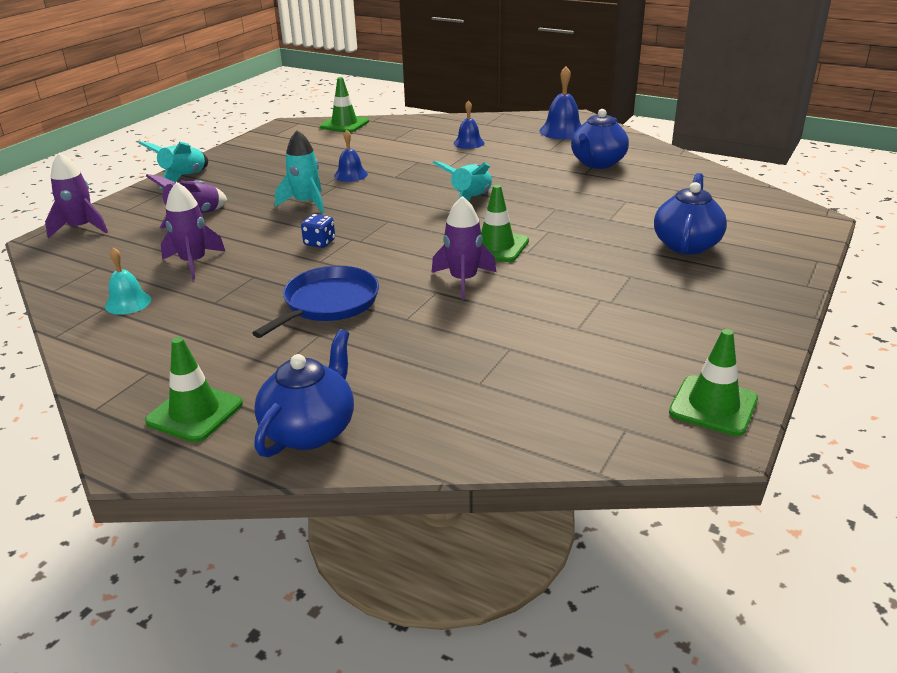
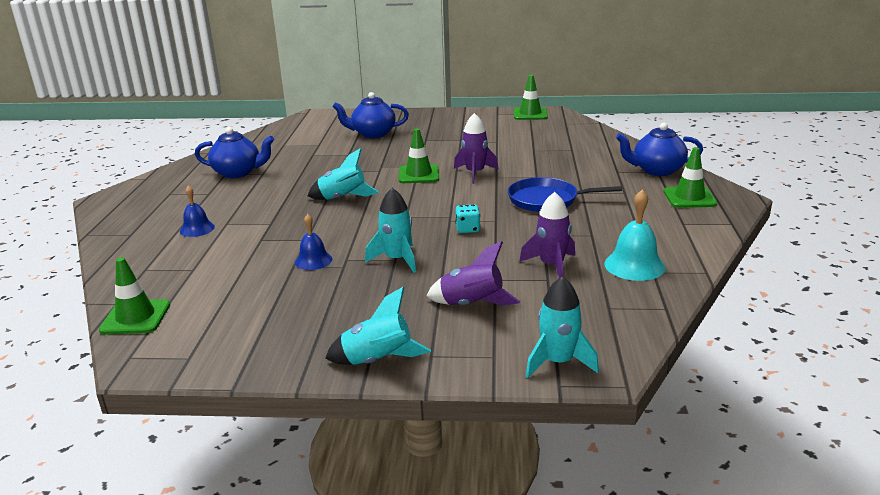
camera: 115 degrees left, 5 degrees down
(81, 228) = (558, 362): purple rocket -> turquoise rocket
(128, 302) = (634, 265): turquoise bell -> turquoise bell, size x1.53
(319, 243) = (467, 229): blue dice -> turquoise dice
(562, 131) = (152, 197): blue bell -> none

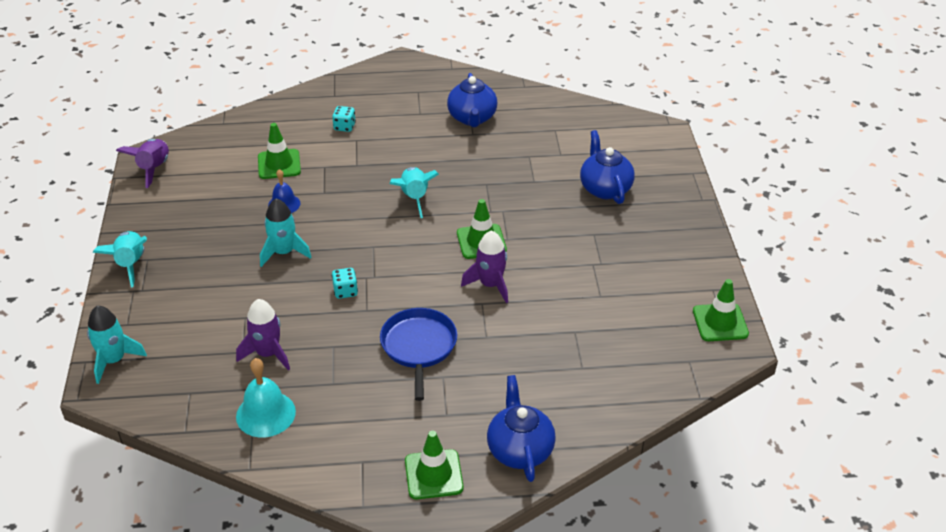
camera: 80 degrees right, 15 degrees up
(135, 317) = (202, 138): green traffic cone -> green traffic cone (279, 164)
(197, 229) = (344, 127): blue bell -> turquoise dice
(471, 304) = (203, 306): purple rocket -> purple rocket (154, 169)

